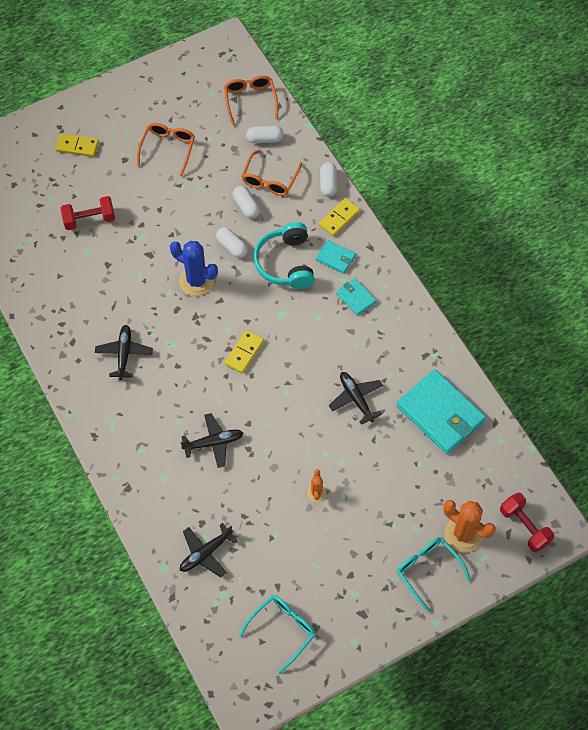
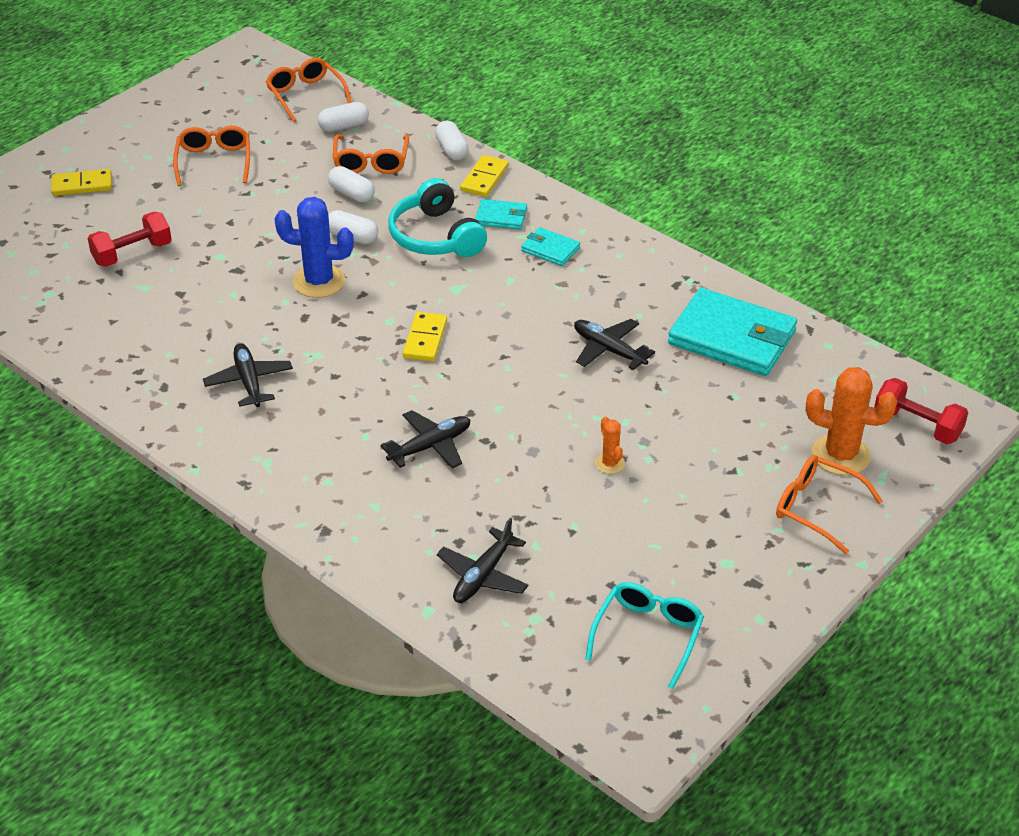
camera: 20 degrees left, 20 degrees down
(428, 571) = (817, 508): turquoise glasses -> orange glasses

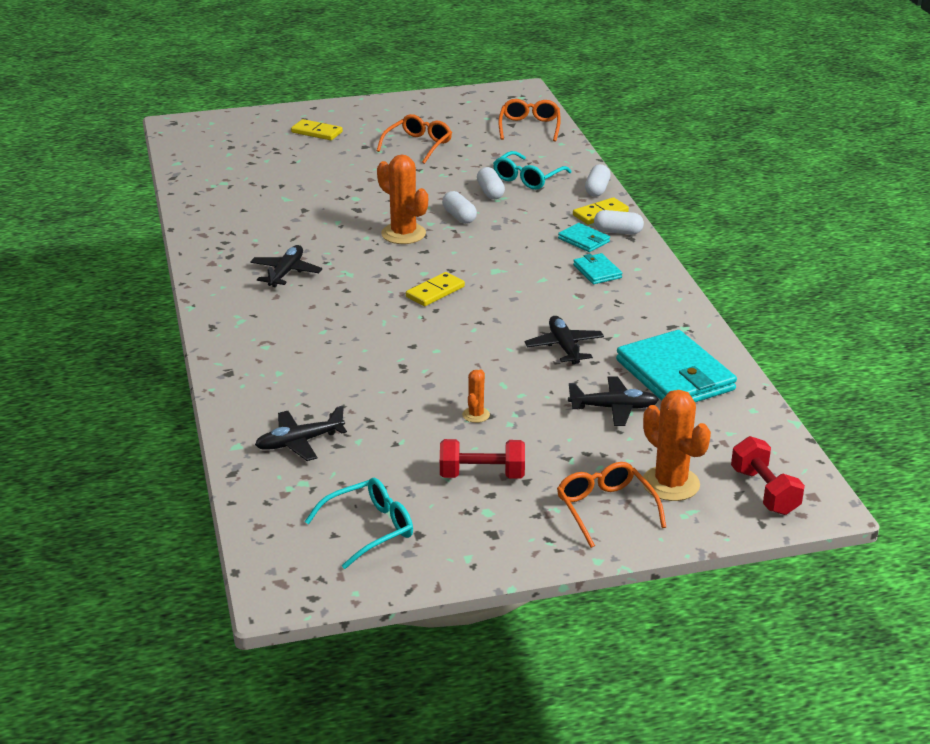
camera: 35 degrees right, 10 degrees down
(132, 253) = (301, 178): red dumbbell -> red dumbbell (482, 475)
(319, 281) = (403, 234): blue cactus -> orange cactus
(344, 126) = (534, 152): white capsule -> white capsule (618, 232)
(371, 162) = (527, 178): orange glasses -> turquoise glasses
(430, 446) = (359, 354): black plane -> black plane (614, 408)
(435, 237) = (519, 236): turquoise headphones -> none

